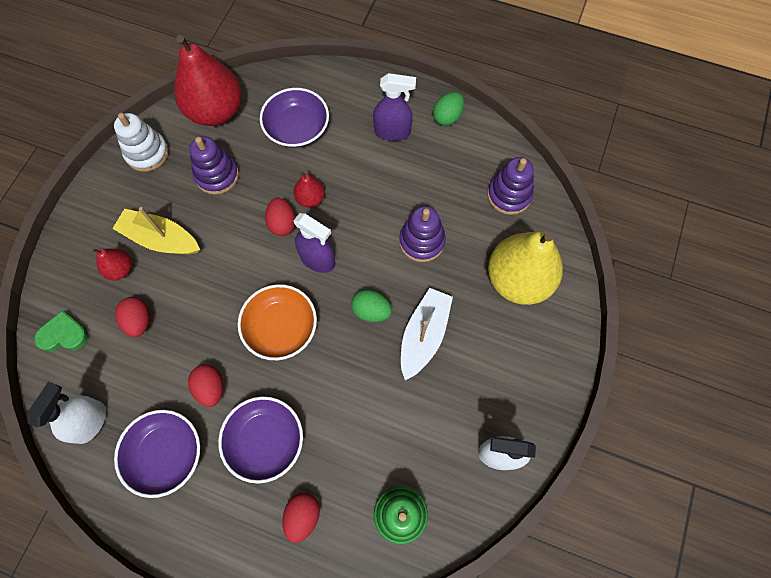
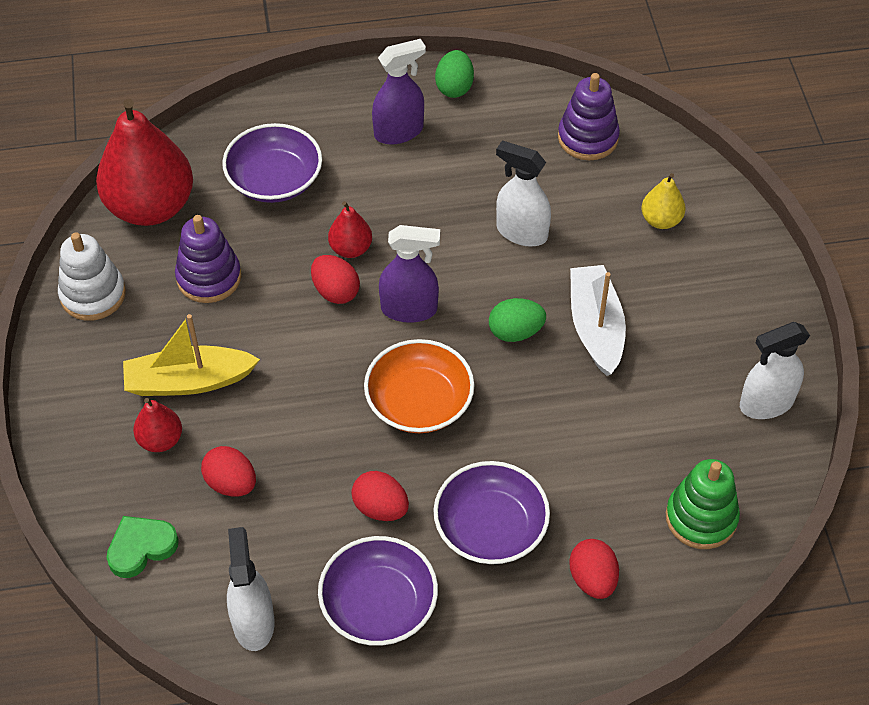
camera: 30 degrees left, 15 degrees down
(422, 241) = (521, 232): purple stacking toy -> white spray bottle
(518, 280) = (661, 220): yellow pear -> yellow pear, size x0.46

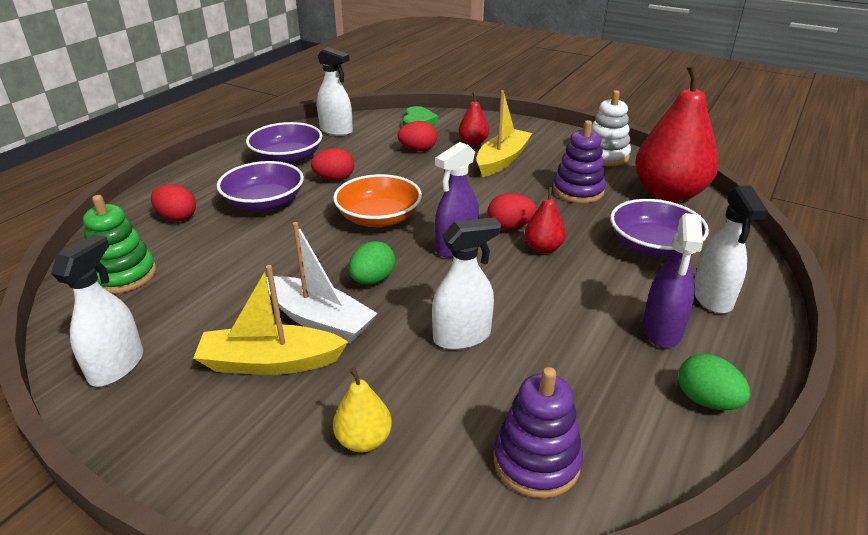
camera: 130 degrees right, 20 degrees down
(326, 119) = (712, 298): none -> white spray bottle
(663, 318) = (270, 362): none -> yellow boat

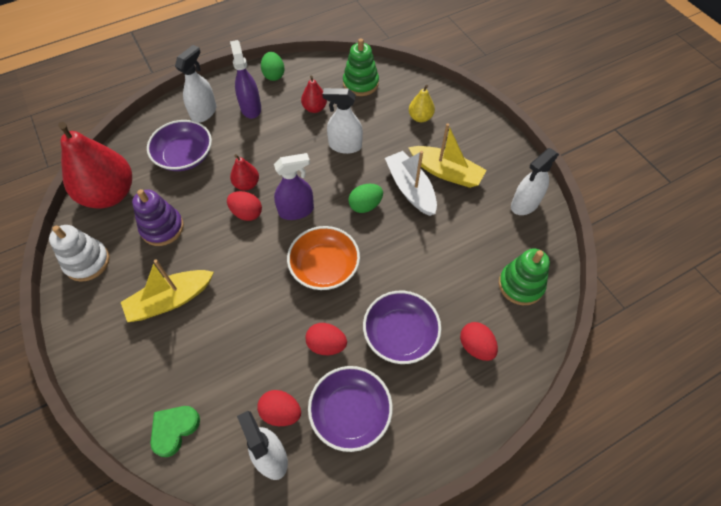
camera: 150 degrees left, 25 degrees up
(418, 149) = (222, 361): red egg -> red egg (281, 412)
(473, 143) = (164, 347): red pear -> red pear (314, 108)
(536, 461) = (360, 83): purple stacking toy -> green stacking toy
(662, 330) = (251, 108): purple spray bottle -> purple spray bottle turned 60 degrees counterclockwise

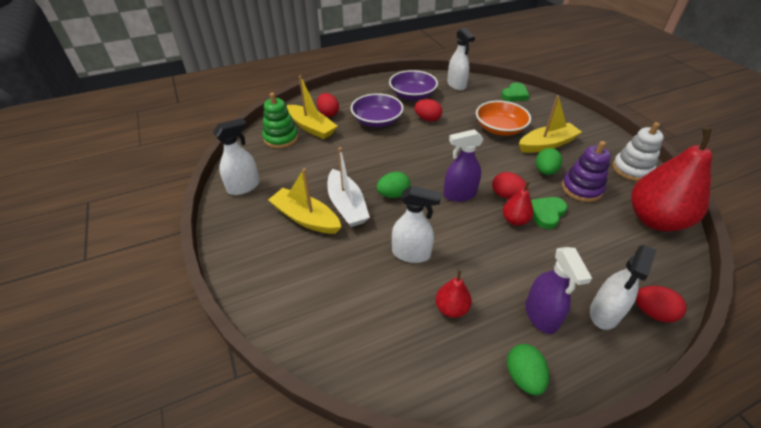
camera: 175 degrees left, 15 degrees down
(184, 156) = (597, 254): purple bowl -> none
(192, 251) = (545, 171): none -> green egg
(213, 194) = (546, 213): none -> green heart
(281, 412) = (453, 97): red egg -> red egg (652, 312)
(324, 267) = (430, 156): orange bowl -> orange bowl (500, 129)
(360, 83) = (384, 348): green stacking toy -> none
(420, 117) = (312, 284): yellow pear -> none
(489, 310) = (311, 128): none -> yellow boat

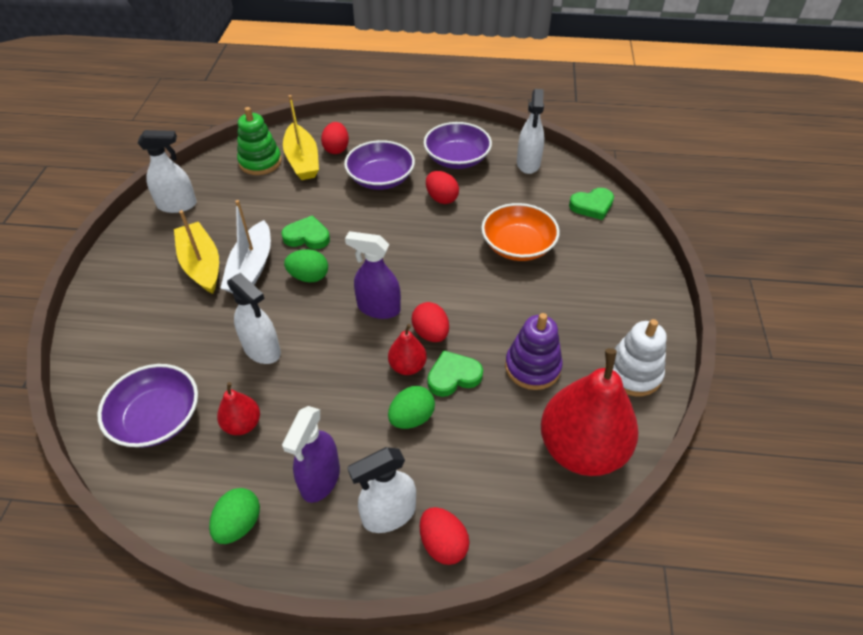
camera: 30 degrees right, 5 degrees up
(365, 171) = (307, 236): none -> green heart
(384, 338) = (157, 418): none -> purple bowl
(545, 171) = (512, 325): green egg -> green egg (411, 418)
(547, 144) = (556, 291): yellow boat -> none

